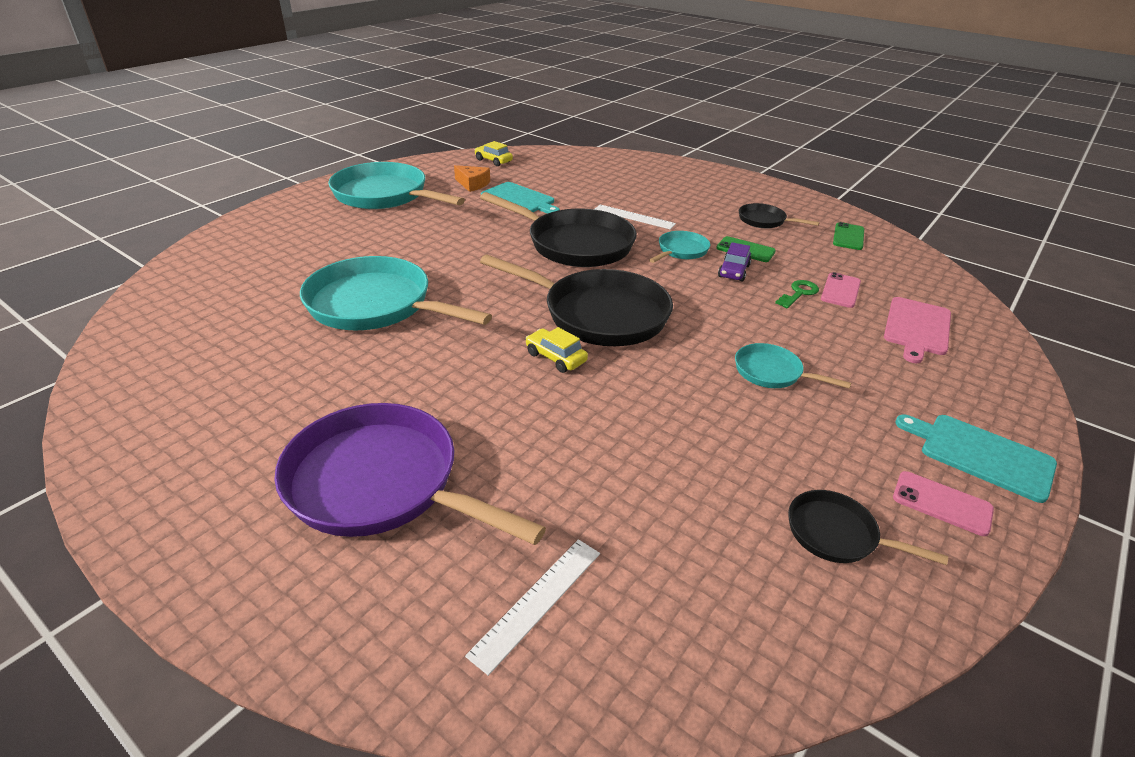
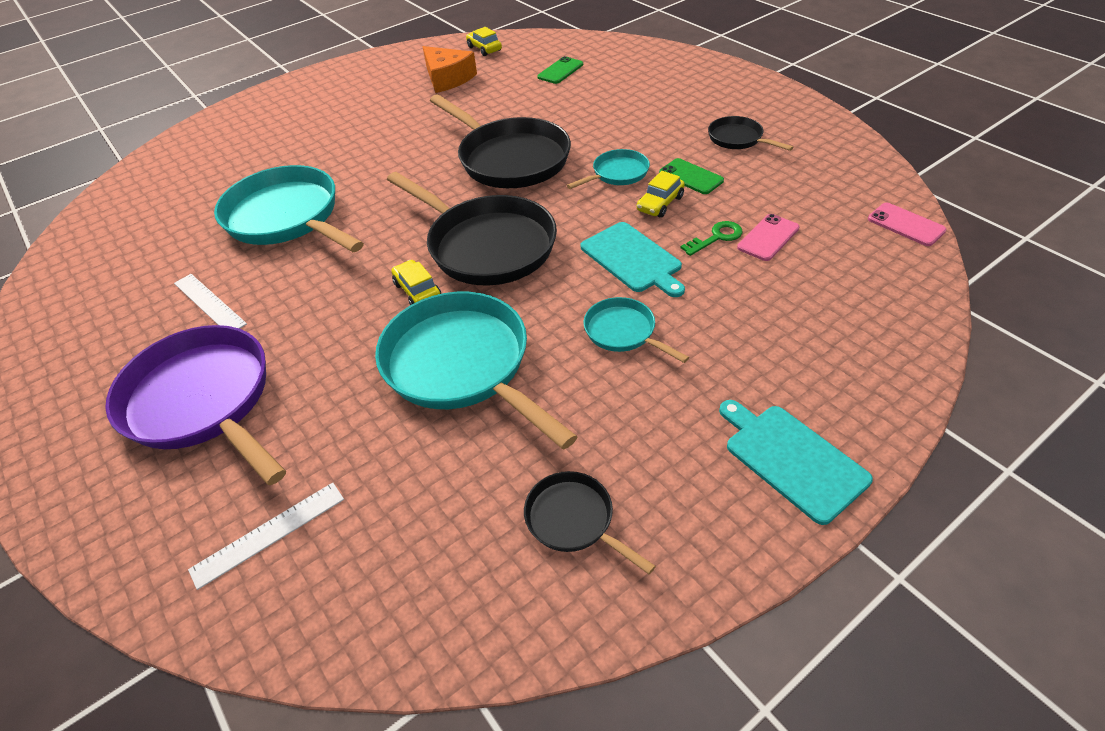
camera: 20 degrees right, 10 degrees up
(385, 195) = (357, 90): turquoise pan -> turquoise pan (462, 366)
(472, 184) = (447, 78): orange cheese -> orange cheese, size x1.51
(519, 199) = (484, 99): turquoise cutting board -> turquoise cutting board (633, 259)
(634, 217) = (592, 127): white ruler -> white ruler (209, 303)
(733, 271) = (660, 204): purple car -> yellow car
(848, 237) = (827, 166): green phone -> green phone (560, 71)
(917, 328) = (827, 294): pink cutting board -> none
(942, 503) = (707, 506): pink phone -> pink phone (906, 225)

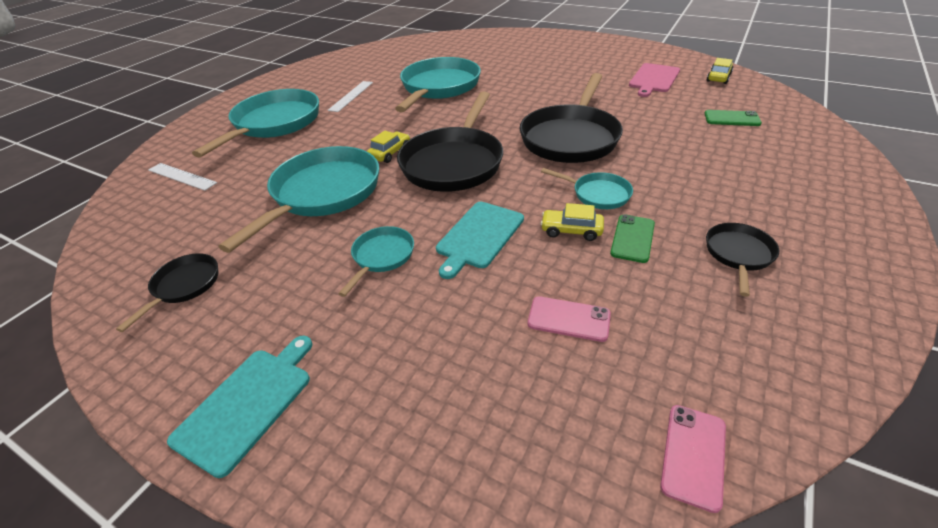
camera: 65 degrees right, 5 degrees down
(203, 402) = (274, 124): purple pan -> turquoise pan
(447, 78) = (653, 79): orange cheese -> pink cutting board
(716, 237) = (543, 280): green key -> none

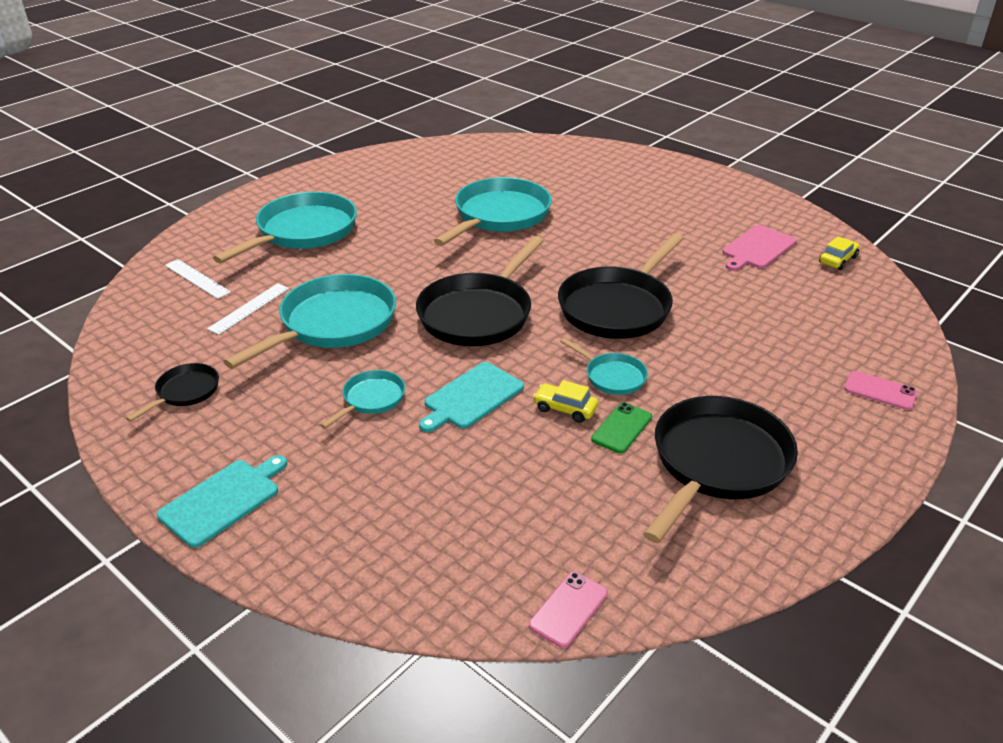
camera: 10 degrees right, 5 degrees down
(351, 96) = (395, 210): white ruler -> white ruler (249, 308)
(390, 153) = (415, 290): yellow car -> none
(568, 319) = (520, 488): pink phone -> pink phone (880, 391)
(731, 118) = (815, 316): green phone -> none
(738, 255) = (717, 463): black pan -> black pan, size x2.06

